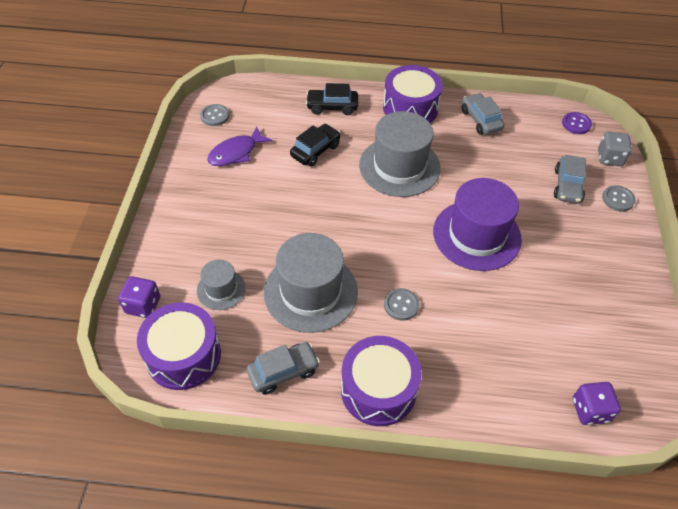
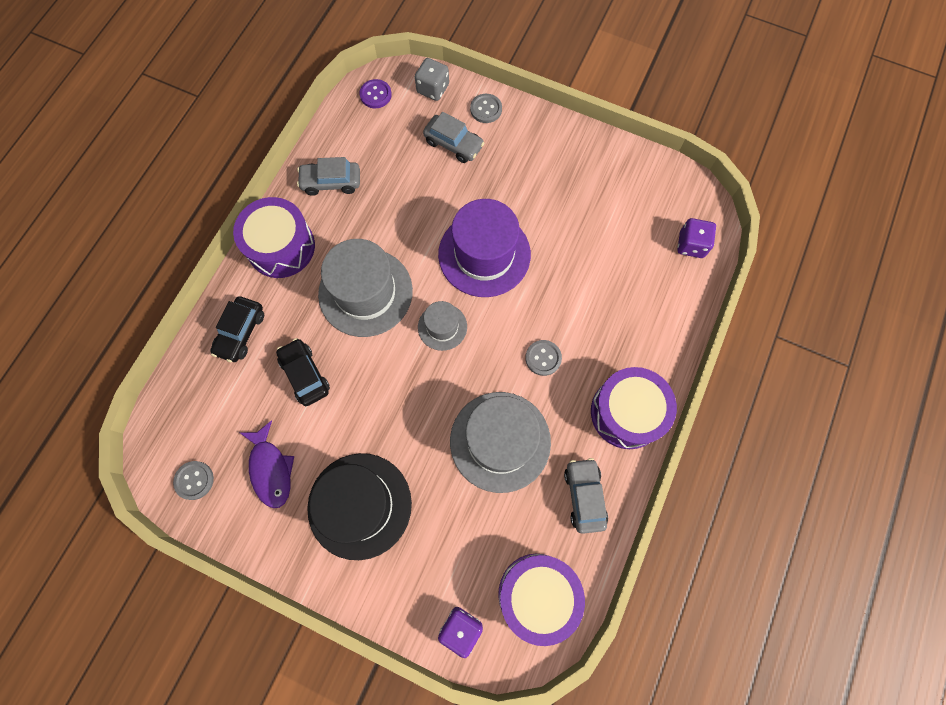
camera: 70 degrees left, 20 degrees up
(221, 289) = (467, 535): grey hat -> grey hat (442, 327)
(225, 212) = (359, 505): none -> black hat

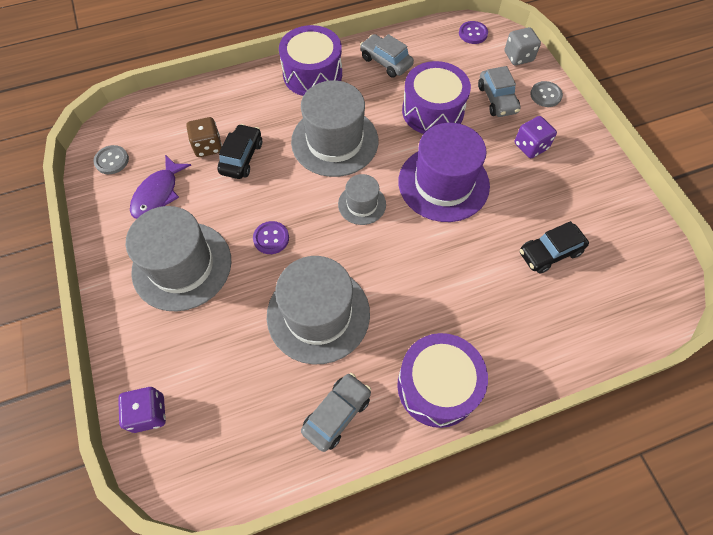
camera: 45 degrees right, 10 degrees down
(241, 332) = (233, 102): black car -> black car (549, 252)
(265, 391) = (208, 146): none -> brown dice
(359, 505) = (182, 265): black hat -> grey hat
(404, 418) = (271, 238): none -> purple button
(537, 594) = (224, 448): purple drum -> purple drum (432, 111)
(543, 358) = (412, 287): grey button -> none
(691, 245) = (627, 312): purple dice -> purple dice (530, 146)

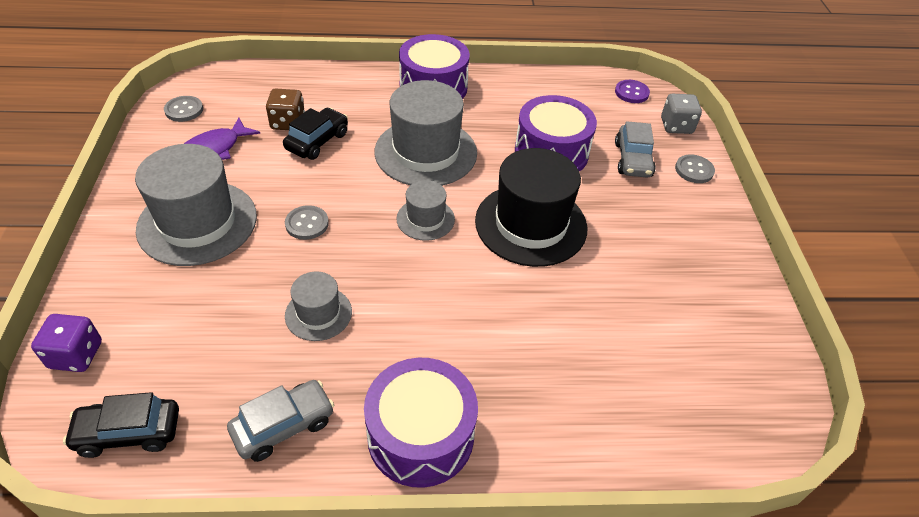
camera: 15 degrees right, 15 degrees down
(271, 238) = (307, 224): purple button -> grey button
(318, 314) = (318, 313): grey hat -> grey hat, size x0.52
(386, 62) = (519, 95): grey car -> none
(443, 183) = (531, 224): purple hat -> black hat
(530, 146) = (654, 215): purple dice -> none
(549, 252) = (631, 332): black car -> black car (129, 433)

